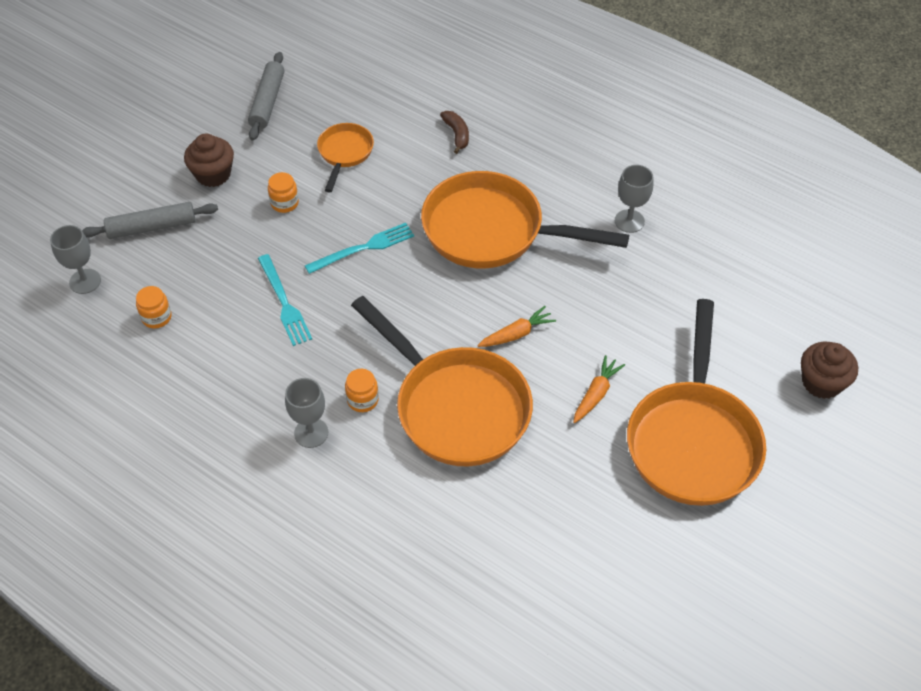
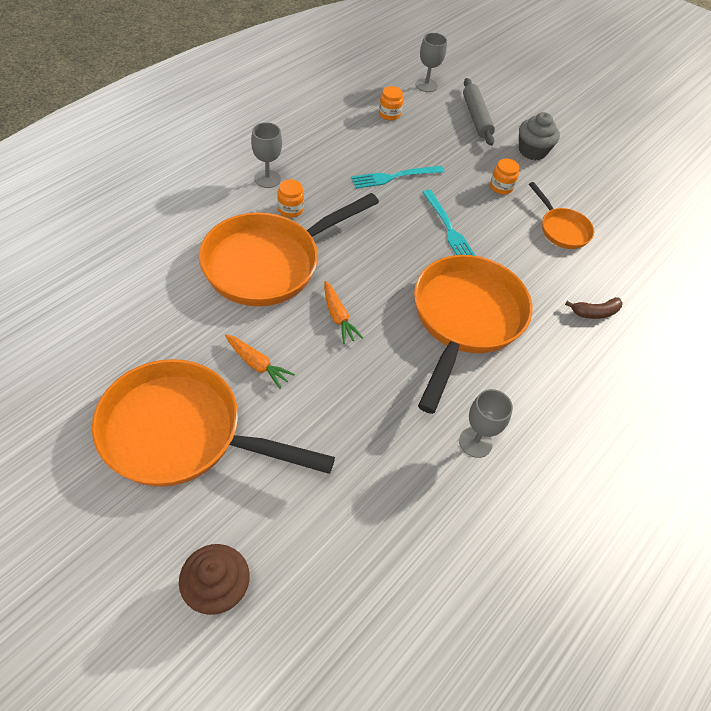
camera: 90 degrees right, 0 degrees up
(213, 174) = (532, 151): brown cupcake -> grey cupcake
(267, 102) = (621, 188): grey rolling pin -> none
(344, 153) = (562, 229): orange pan -> orange pan turned 45 degrees clockwise

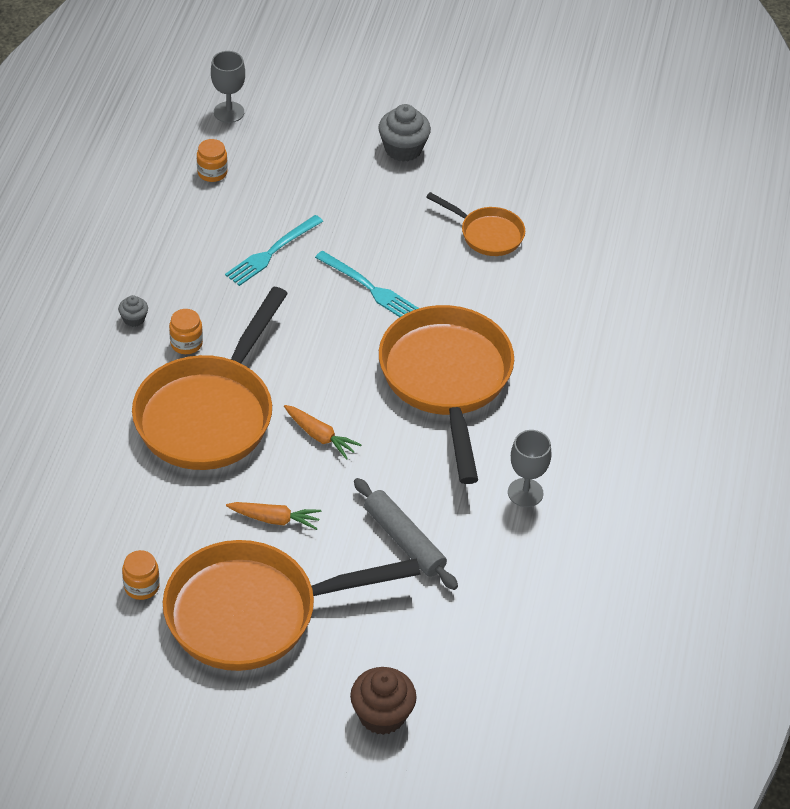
camera: 25 degrees left, 5 degrees down
(267, 179) = (134, 319): grey goblet -> grey cupcake
(476, 117) = (314, 131): grey rolling pin -> grey rolling pin (404, 540)
(501, 187) = (395, 212): orange jar -> orange jar (141, 586)
(595, 312) = (568, 313): brown banana -> none

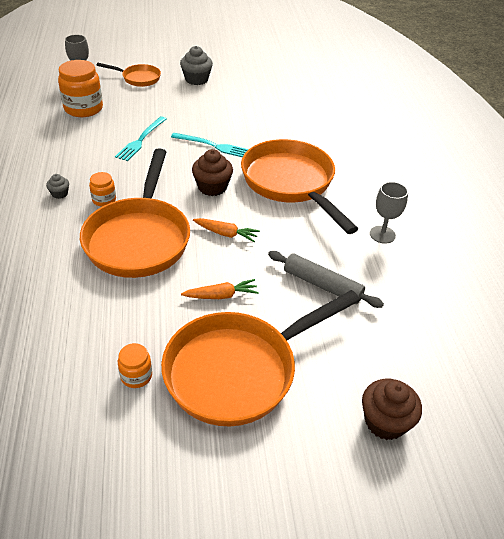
camera: 20 degrees left, 5 degrees down
(212, 173) = (83, 108): orange jar -> orange jar, size x1.95
(335, 359) = (212, 187): none -> brown cupcake
(487, 234) = (269, 108): orange pan -> orange pan (138, 78)

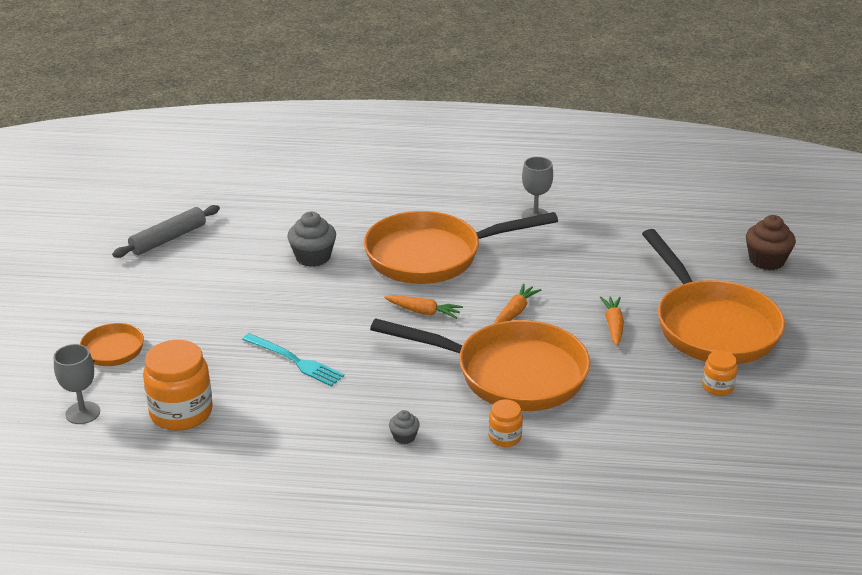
camera: 75 degrees left, 10 degrees down
(104, 200) = (428, 398): orange jar -> orange jar (504, 437)
(196, 79) = (143, 298): grey cupcake -> grey cupcake (313, 257)
(212, 187) = (424, 312): brown cupcake -> orange carrot
(213, 146) = (332, 302): turquoise fork -> none
(322, 285) = (605, 263): grey rolling pin -> grey rolling pin (168, 239)

